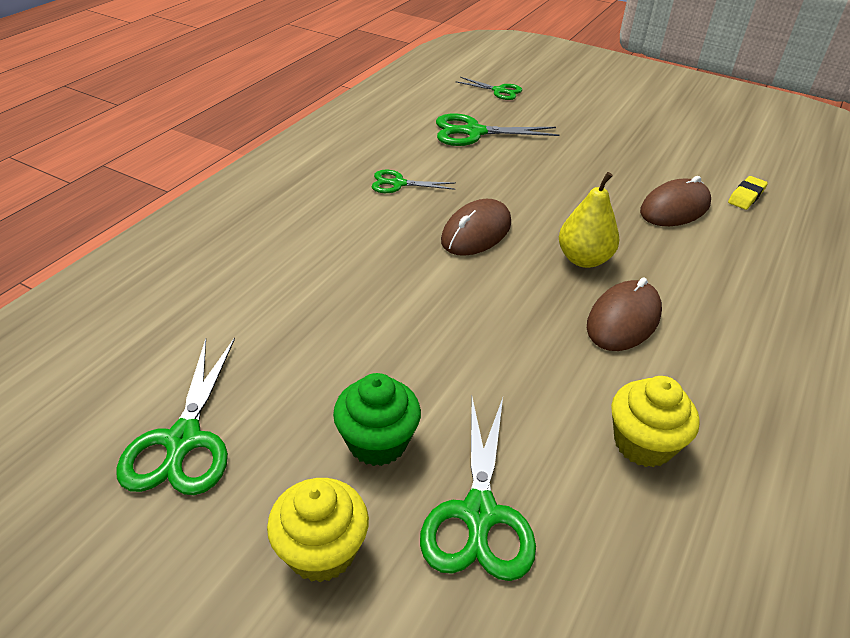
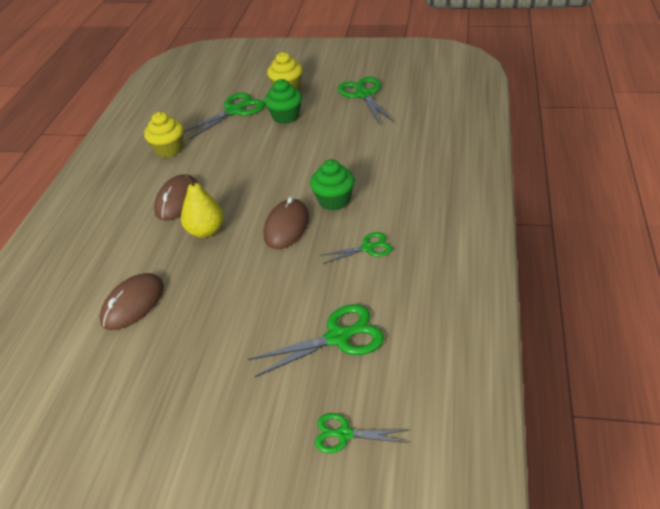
camera: 165 degrees right, 0 degrees up
(399, 244) = (334, 201): none -> green cupcake
(479, 515) = (235, 111): green scissors -> green scissors turned 60 degrees clockwise
(746, 196) = (63, 343): yellow eraser -> none

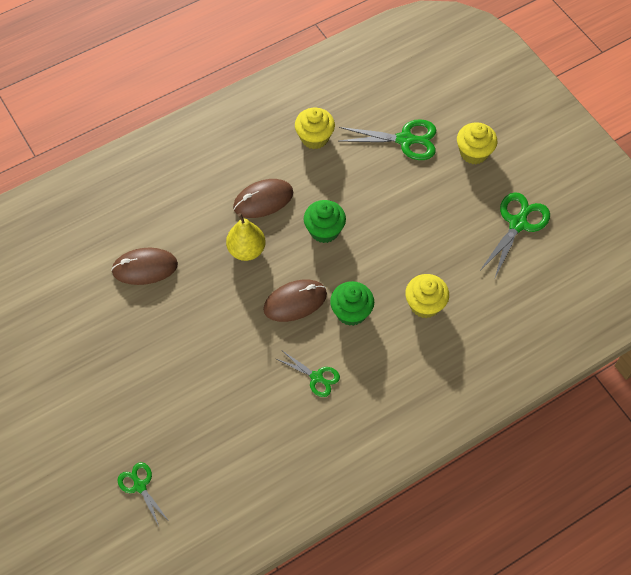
camera: 45 degrees right, 20 degrees up
(285, 117) = (431, 187): green cupcake -> green cupcake (324, 230)
(338, 337) = (214, 423): green scissors -> none
(373, 162) = (425, 304): none -> yellow cupcake

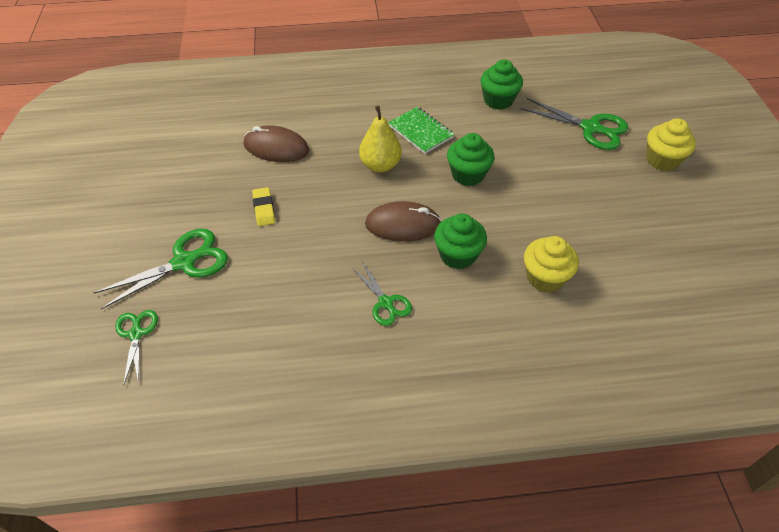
camera: 25 degrees right, 10 degrees down
(172, 334) = (264, 209): none -> yellow eraser
(263, 200) = (420, 132): brown mouse -> green notebook
(314, 138) = (498, 100): yellow cupcake -> green cupcake
(518, 223) = (690, 237): green scissors -> green scissors (185, 262)

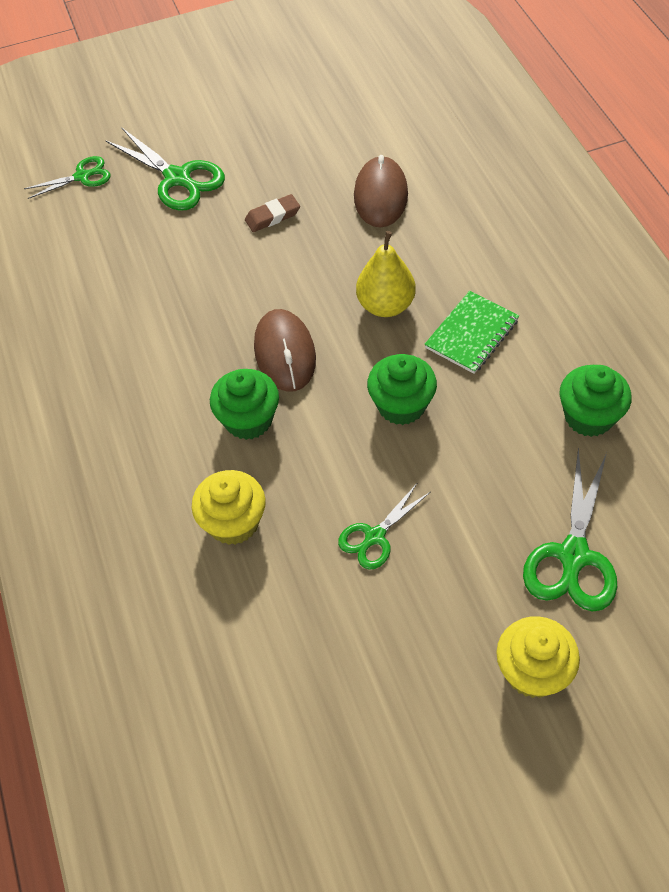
camera: 80 degrees right, 5 degrees up
(264, 209) = (272, 216): yellow eraser -> brown eraser
(386, 303) = (158, 363): green scissors -> green scissors (374, 537)

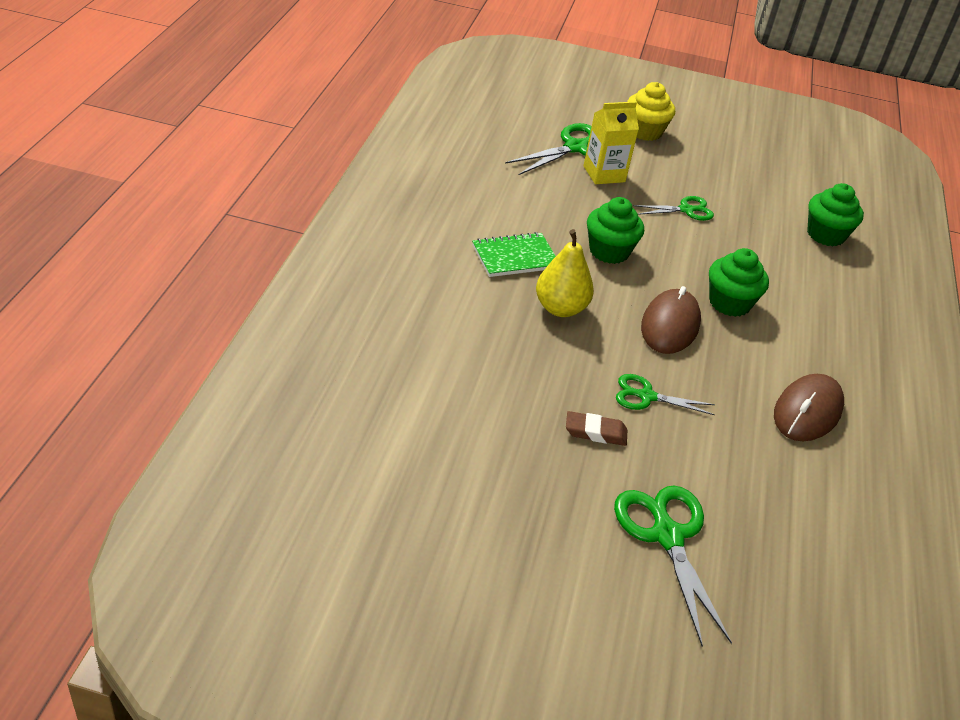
camera: 155 degrees left, 15 degrees down
(83, 176) = (781, 612): green scissors -> green scissors (646, 396)
(233, 522) = (776, 261): yellow cupcake -> none
(380, 195) = (475, 387): brown mouse -> brown mouse (807, 411)
(503, 530) = (604, 174): none -> yellow carton
(589, 416) = (491, 183): green cupcake -> green cupcake (825, 235)

